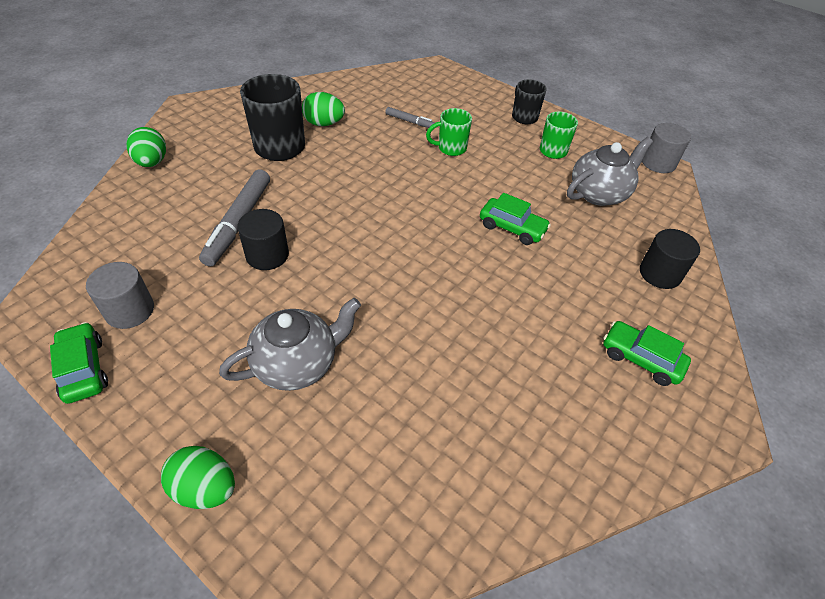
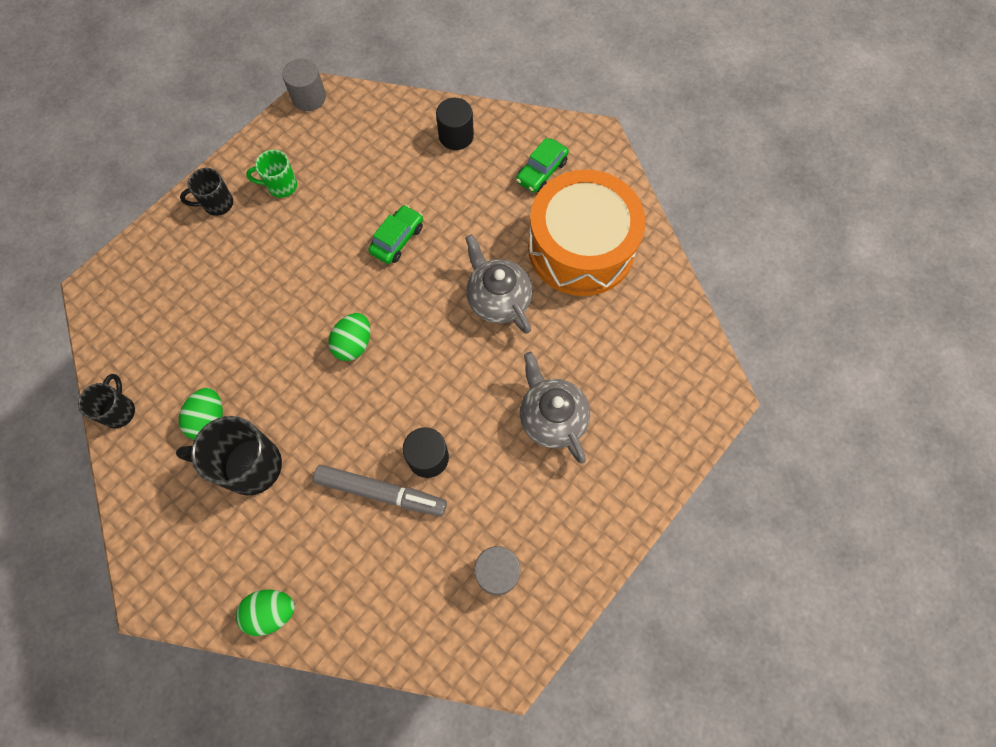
camera: 85 degrees left, 20 degrees up
(83, 369) = (561, 594): green car -> none
(205, 488) = (658, 470): green egg -> green egg (353, 344)
(336, 84) = (119, 411): none -> black mug
(410, 121) = (214, 323): grey marker -> none
(450, 148) = (270, 283): green mug -> none
(536, 402) = (581, 247): none -> orange drum
(599, 193) = (352, 158): grey teapot -> grey teapot (498, 299)

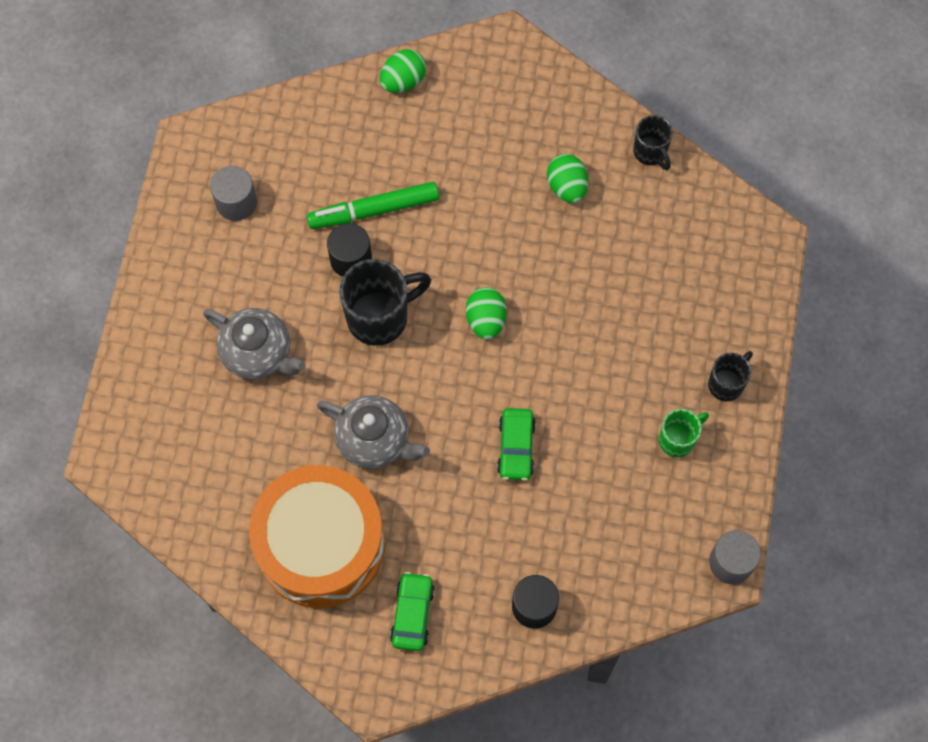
camera: 150 degrees right, 0 degrees up
(249, 466) = (502, 171): black mug -> black mug (380, 317)
(381, 492) = (374, 210): grey marker -> green marker

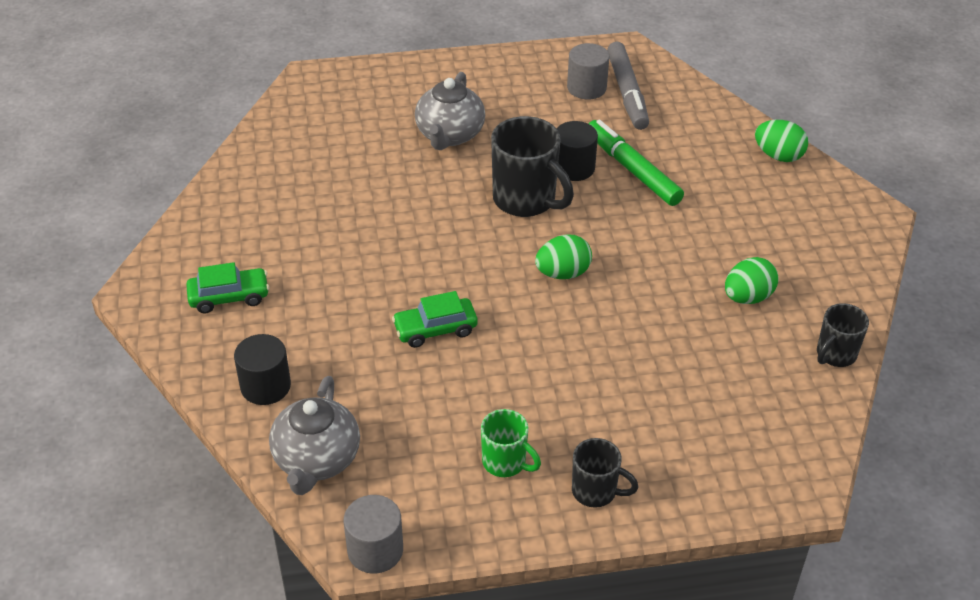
camera: 70 degrees right, 25 degrees down
(259, 169) = (627, 93): none -> grey marker
(320, 544) = (279, 218): orange drum -> none
(374, 440) = (398, 227): grey teapot -> grey teapot (316, 460)

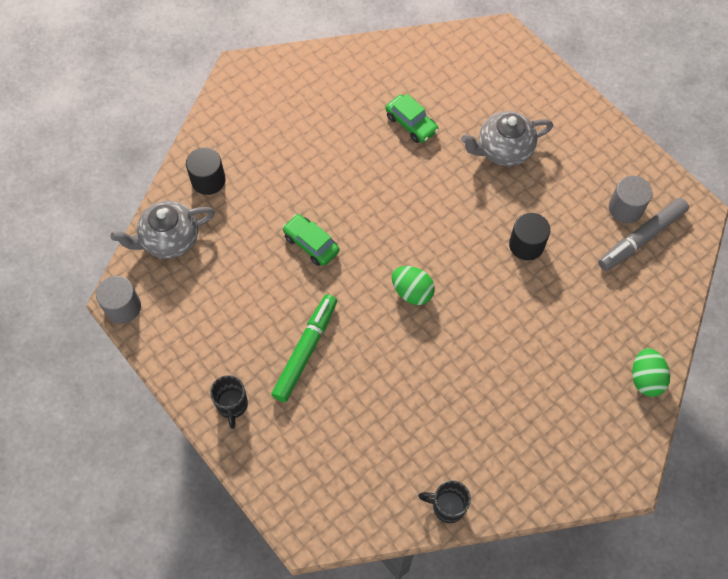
camera: 60 degrees right, 20 degrees up
(229, 297) = (266, 117): green car -> green car (411, 124)
(505, 462) = (226, 342): green mug -> none
(526, 200) = (469, 232): black mug -> none
(632, 170) = (552, 284): green marker -> green marker (305, 350)
(747, 297) = (468, 422): green egg -> none

